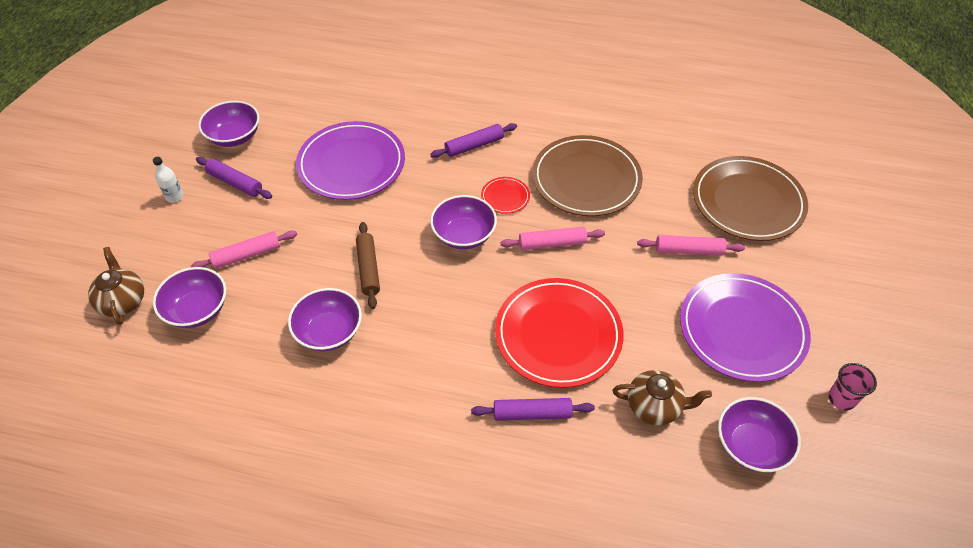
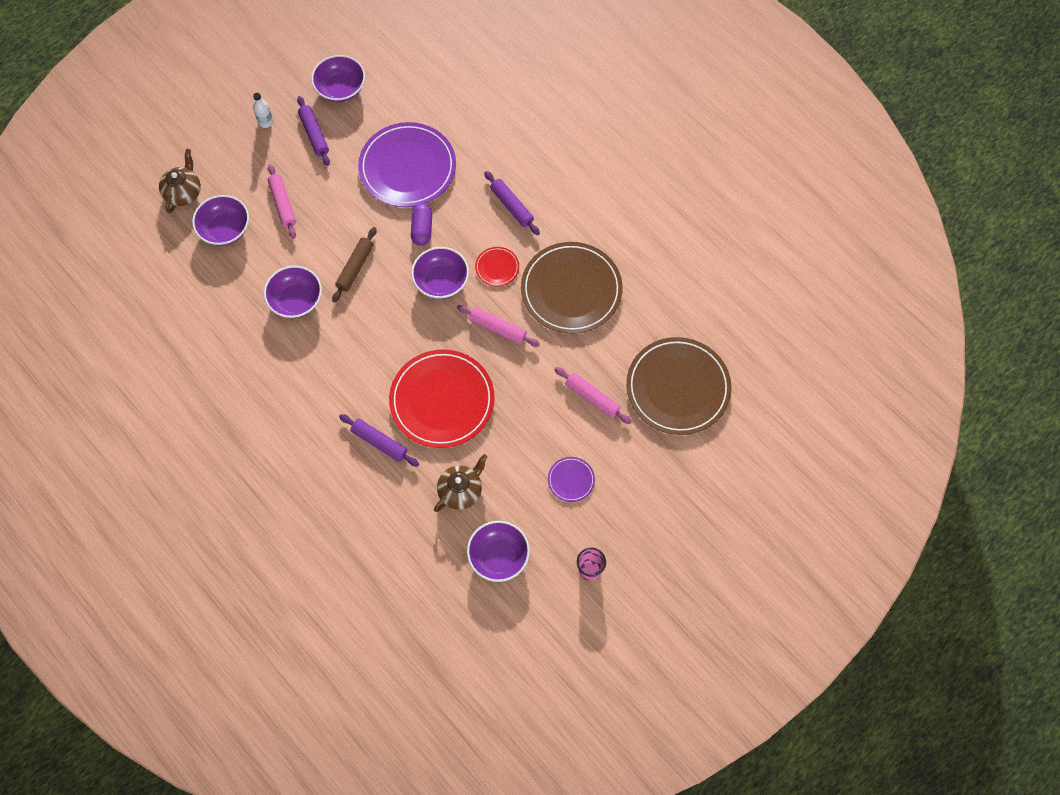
camera: 35 degrees right, 15 degrees up
(247, 255) = (283, 204): pink rolling pin -> pink rolling pin turned 60 degrees clockwise
(408, 204) = (422, 229): none -> purple capsule
(474, 146) = (511, 206): purple rolling pin -> purple rolling pin turned 45 degrees clockwise
(655, 406) = (461, 491): brown teapot -> brown teapot turned 90 degrees counterclockwise
(742, 329) = (571, 480): purple plate -> purple plate, size x0.44

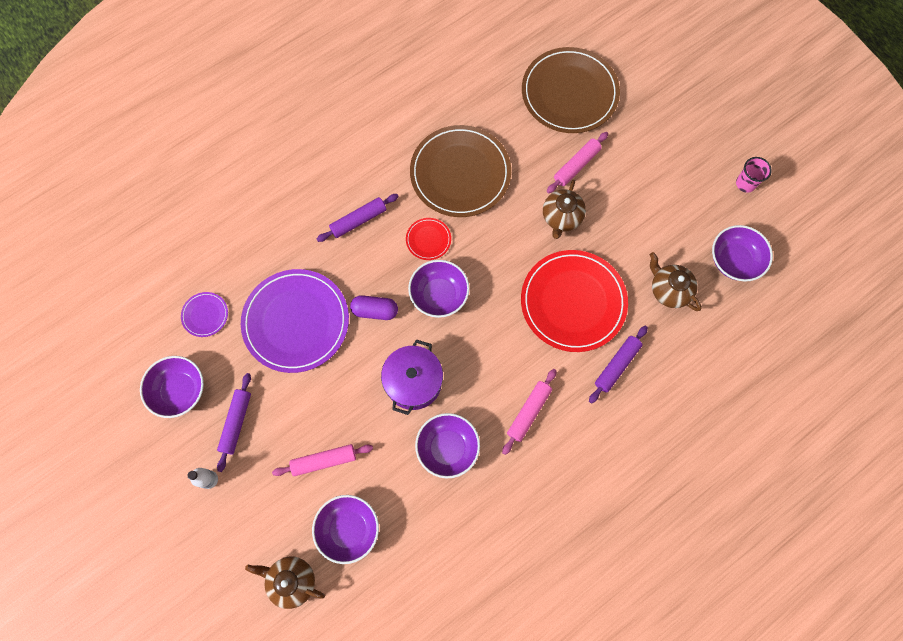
camera: 85 degrees left, 5 degrees up
(314, 134) = (236, 422): purple rolling pin -> purple rolling pin turned 60 degrees counterclockwise
(355, 267) = (413, 382): brown rolling pin -> purple pot
(498, 328) = (497, 244): pink rolling pin -> pink rolling pin (528, 412)
(531, 386) = (561, 218): none -> brown teapot
(571, 480) = (659, 191): purple plate -> purple plate (205, 315)

